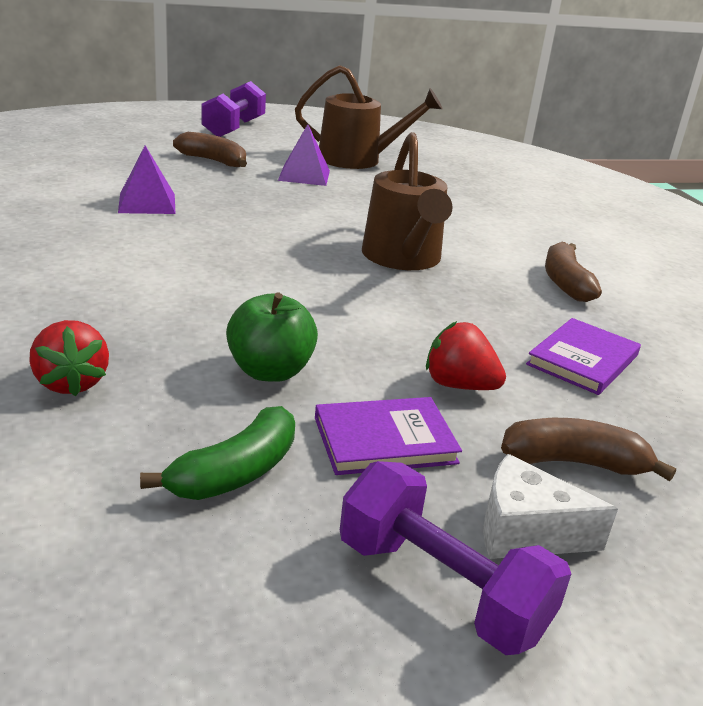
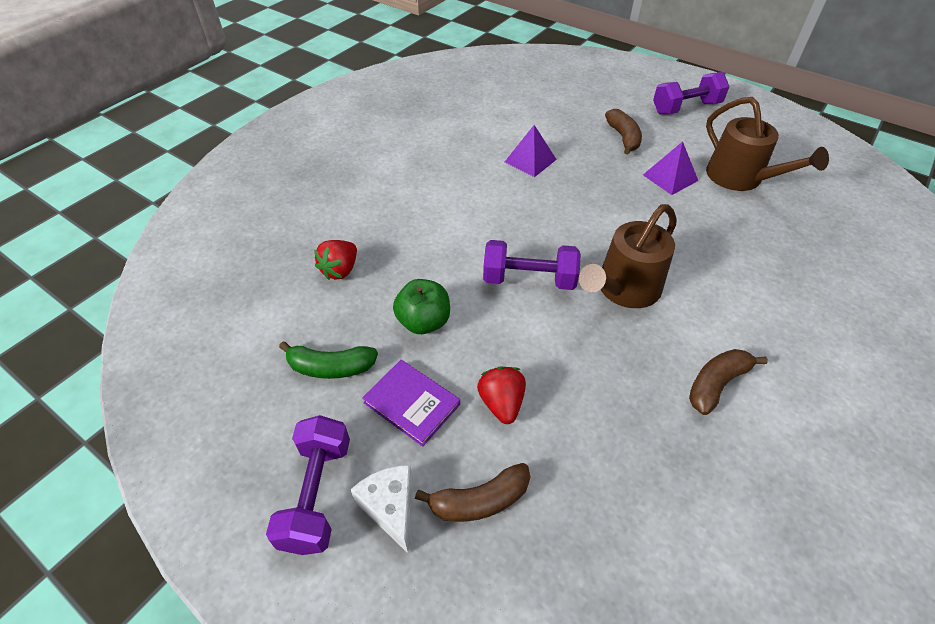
camera: 55 degrees right, 20 degrees up
(314, 288) = (529, 279): none -> purple dumbbell
(574, 462) = (480, 500): brown banana -> brown banana turned 105 degrees clockwise
(583, 360) = (610, 448): purple book -> none

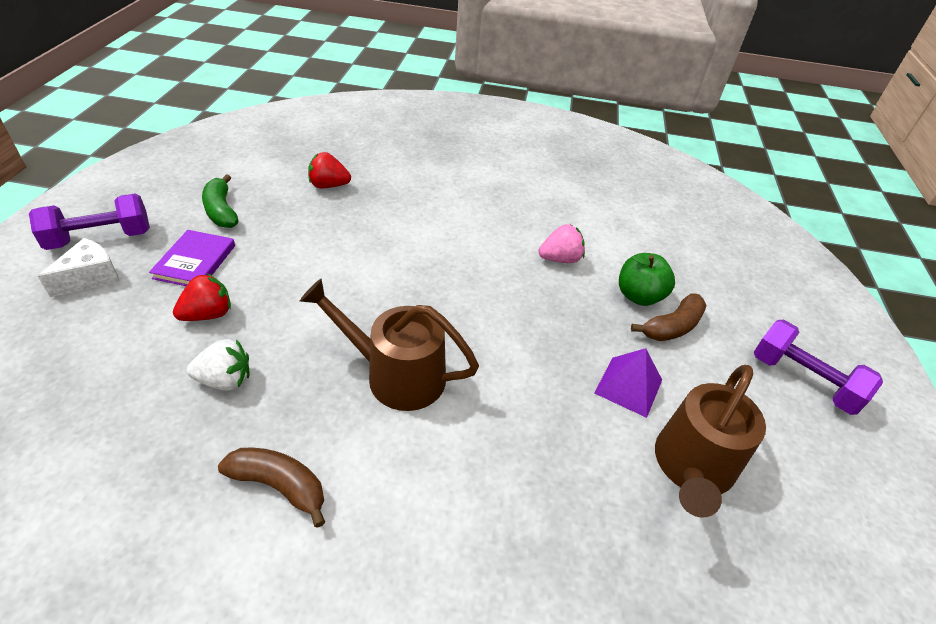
camera: 60 degrees right, 5 degrees down
(424, 322) = (288, 245): green apple -> green apple (639, 296)
(480, 500) = (101, 325): brown banana -> none
(529, 279) = (373, 298): purple dumbbell -> none
(530, 160) = (560, 259): purple pyramid -> pink strawberry
(595, 402) = (225, 380): none -> white strawberry

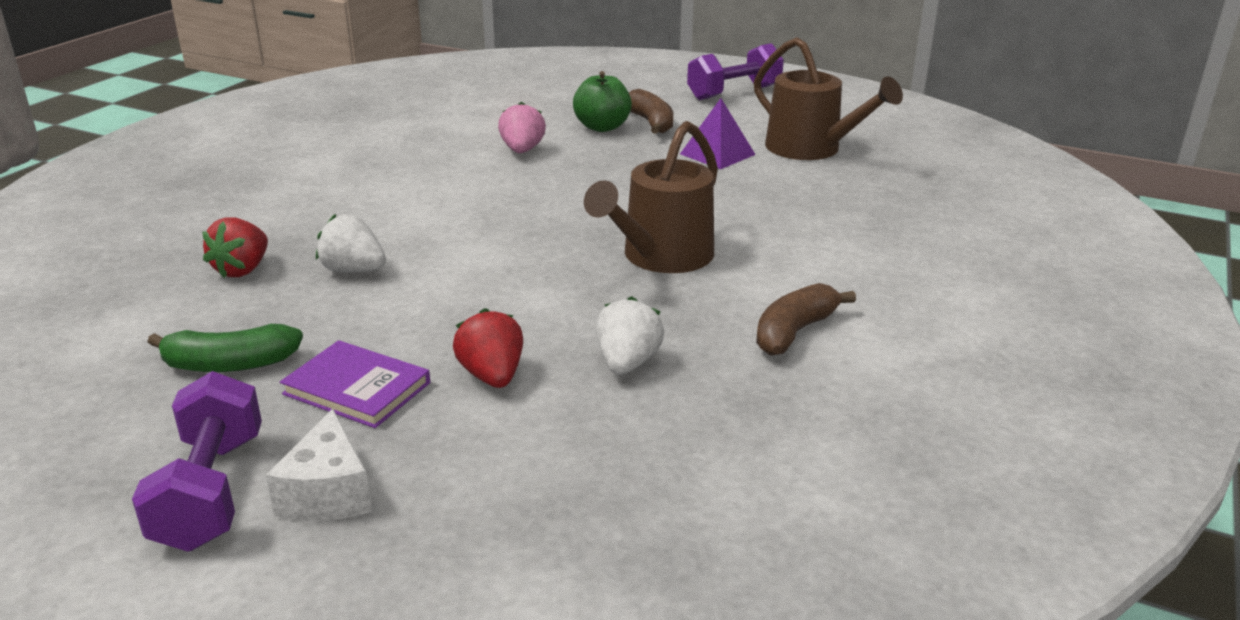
camera: 70 degrees left, 15 degrees down
(91, 277) = (328, 493): white cheese -> white cheese turned 150 degrees counterclockwise
(337, 225) = (353, 270): none -> white strawberry

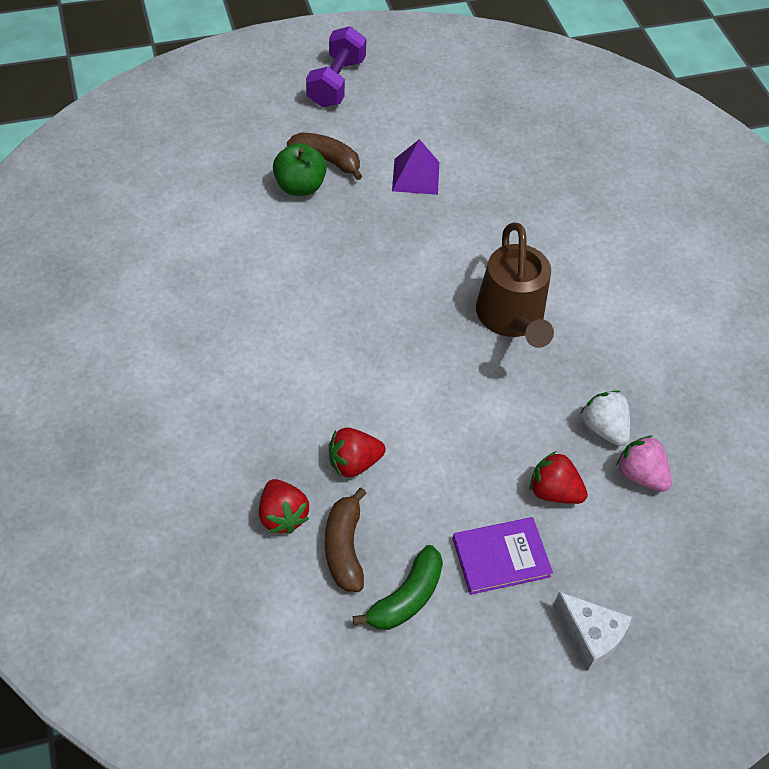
camera: 45 degrees left, 25 degrees up
(211, 491) = (536, 685): purple dumbbell -> none
(353, 270) = (354, 463): white strawberry -> red strawberry
(522, 150) = (282, 253): pink strawberry -> pink strawberry (640, 475)
(794, 332) = (650, 340): brown banana -> brown banana (344, 547)
(811, 149) = (465, 134): brown watering can -> none

